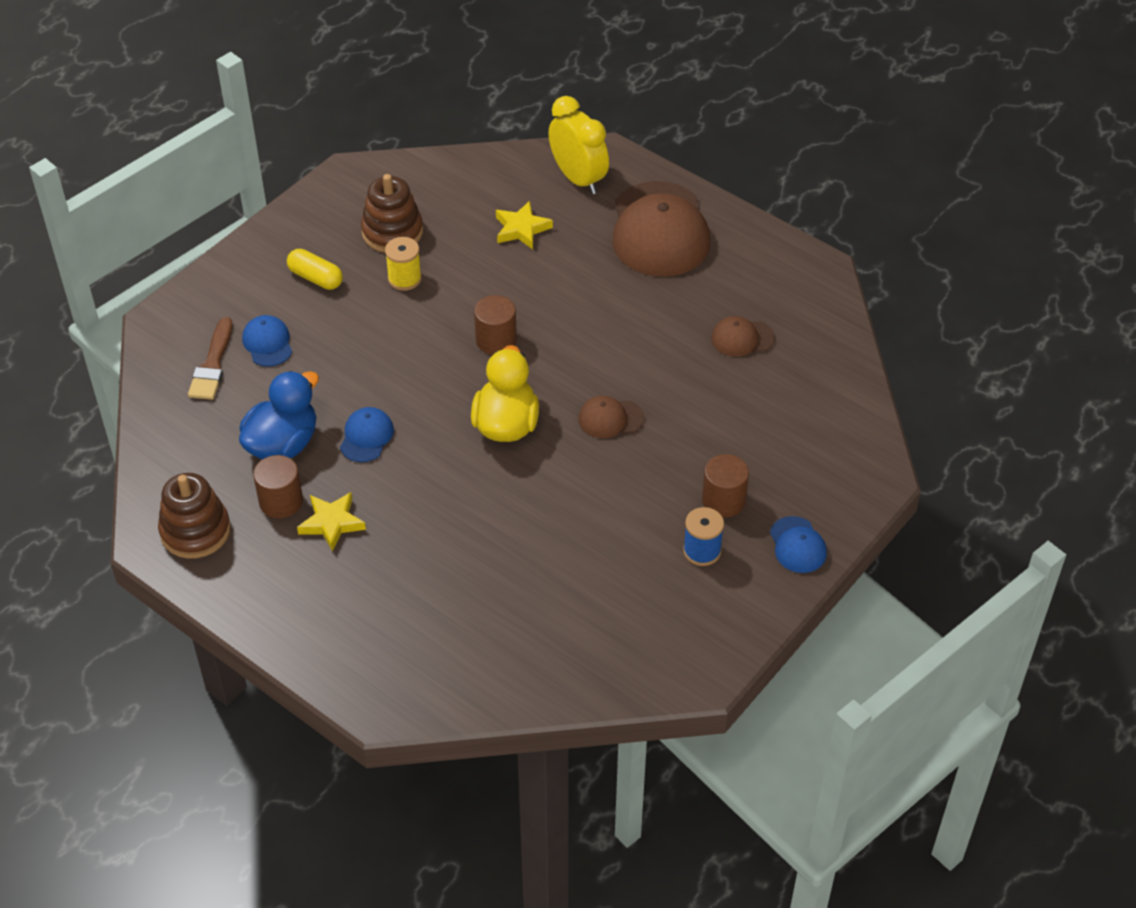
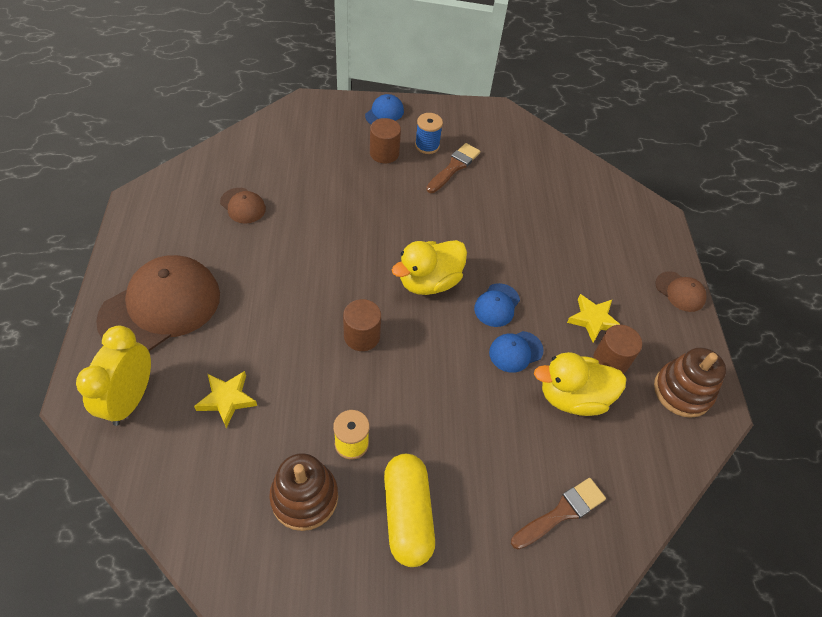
camera: 135 degrees left, 5 degrees up
(267, 343) = (504, 489): blue cap -> blue cap (497, 305)
(283, 444) = (572, 397): blue duck -> yellow duck
(316, 278) = (407, 515): yellow capsule -> yellow capsule, size x1.59
(610, 418) = (373, 233): brown cap -> brown cap (680, 292)
(643, 553) = (454, 167): none -> brown brush

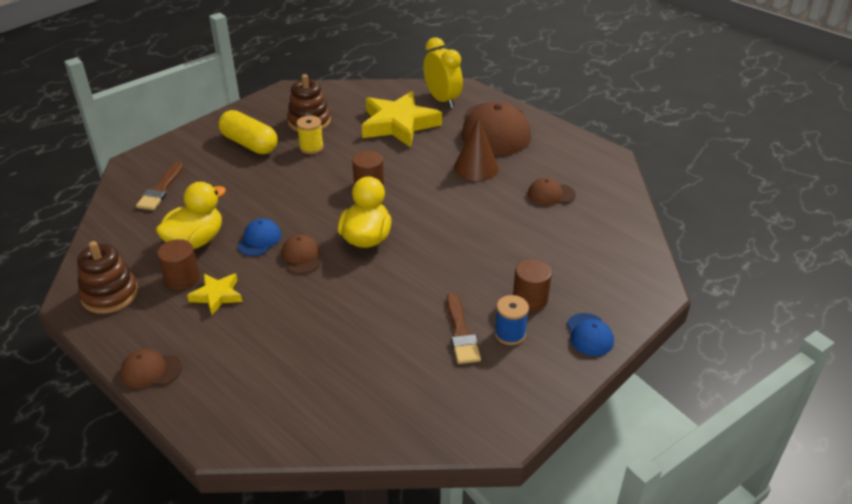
camera: 140 degrees right, 15 degrees down
(227, 399) = (399, 124): yellow star -> yellow star, size x1.98
(250, 278) = (476, 167): none -> brown cone
(497, 305) = (301, 256): blue cap -> brown cap

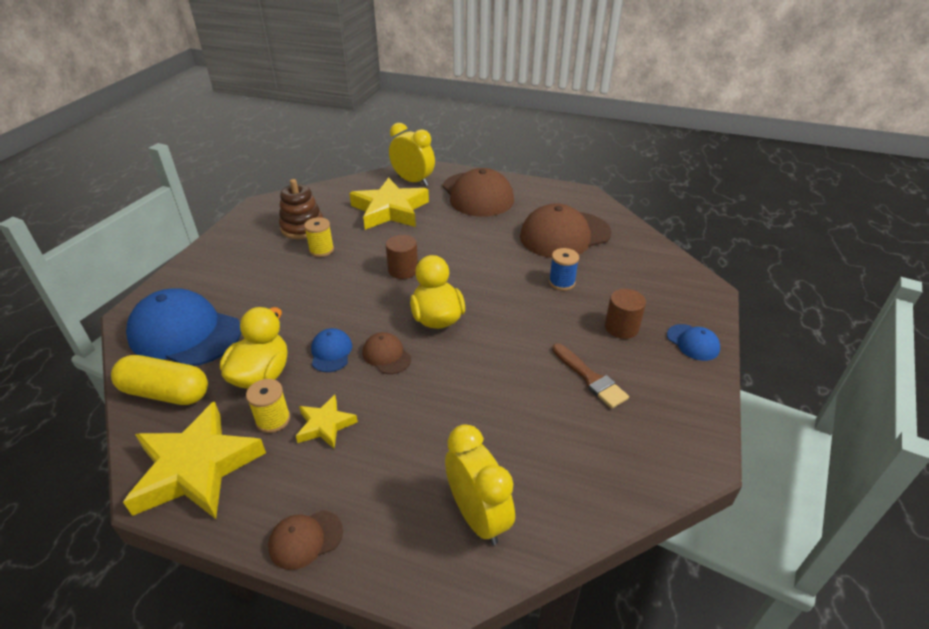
camera: 25 degrees left, 0 degrees up
(110, 294) = (196, 467): brown stacking toy -> yellow star
(161, 189) = (185, 333): brown brush -> blue cap
(182, 278) = (273, 420): brown cylinder -> yellow spool
(249, 144) = (255, 262): yellow capsule -> yellow capsule (166, 393)
(282, 403) = (478, 516): none -> yellow clock
(476, 167) = (486, 229): brown cone -> none
(510, 334) = (631, 364): blue spool -> blue spool (562, 282)
(551, 194) = (564, 235): brown cap -> brown cap, size x2.18

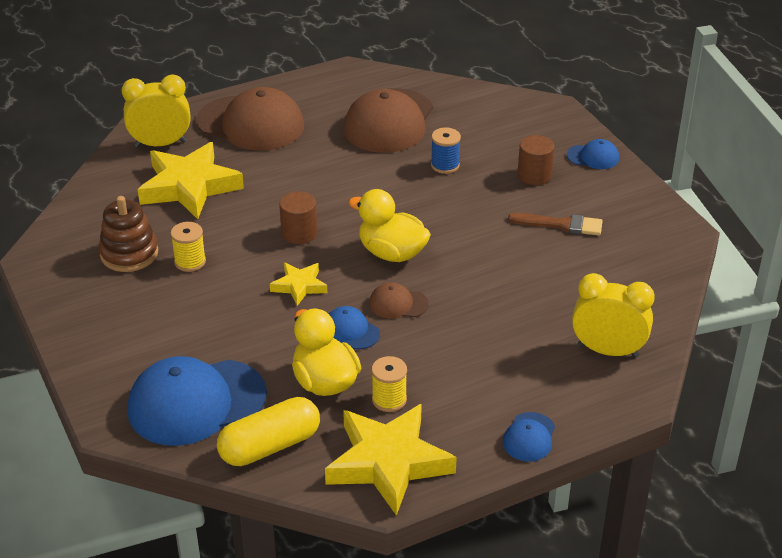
camera: 45 degrees left, 0 degrees up
(305, 539) = (529, 437): brown cap -> blue cap
(325, 425) = (432, 375): yellow star -> yellow star (299, 286)

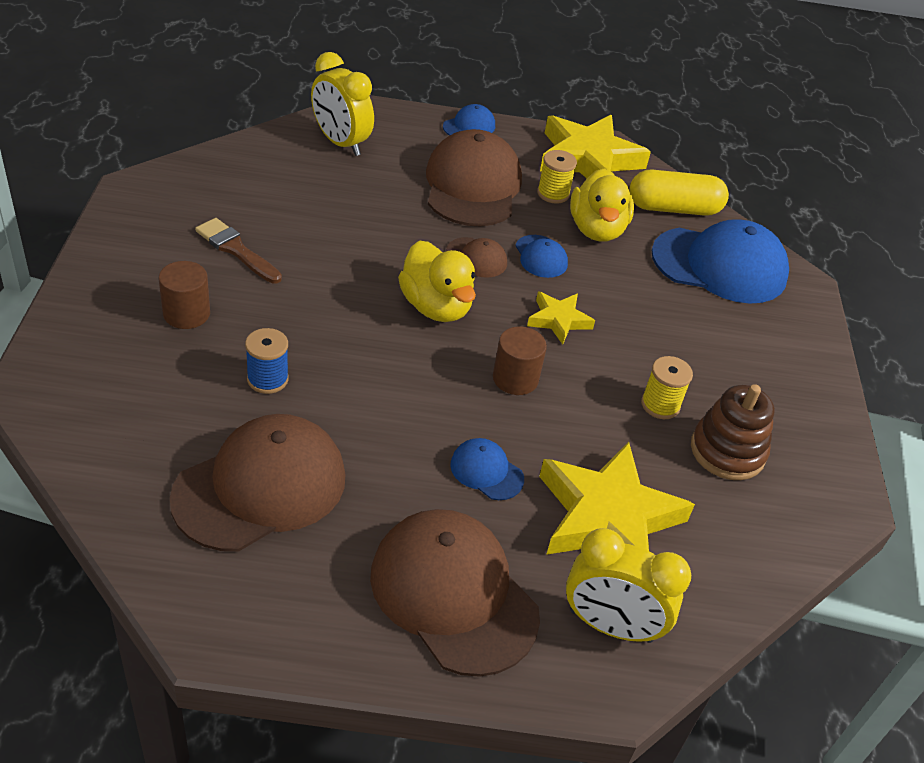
camera: 155 degrees left, 5 degrees up
(462, 368) = (472, 186): none -> brown cap
(593, 157) = (93, 301): blue cap -> blue cap (486, 471)

